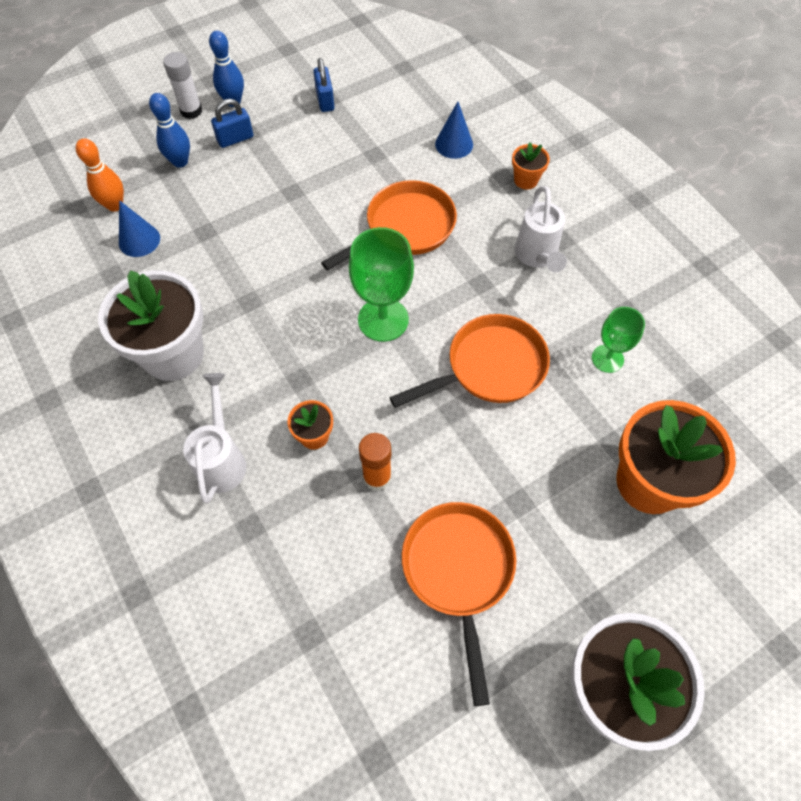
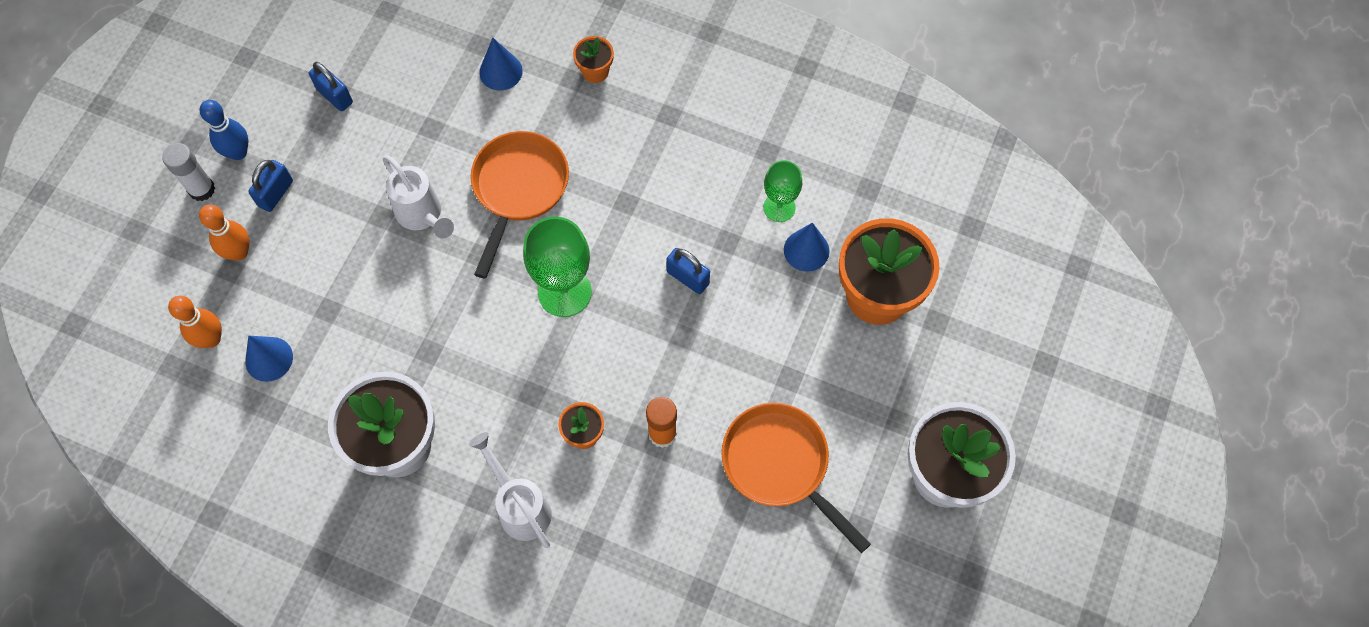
camera: 35 degrees left, 5 degrees up
(180, 162) = (239, 252): blue bowling pin -> orange bowling pin
(490, 367) = (688, 278): orange pan -> blue padlock
(537, 257) = (658, 146): white watering can -> white watering can (423, 216)
(608, 406) = (806, 250): none -> blue cone

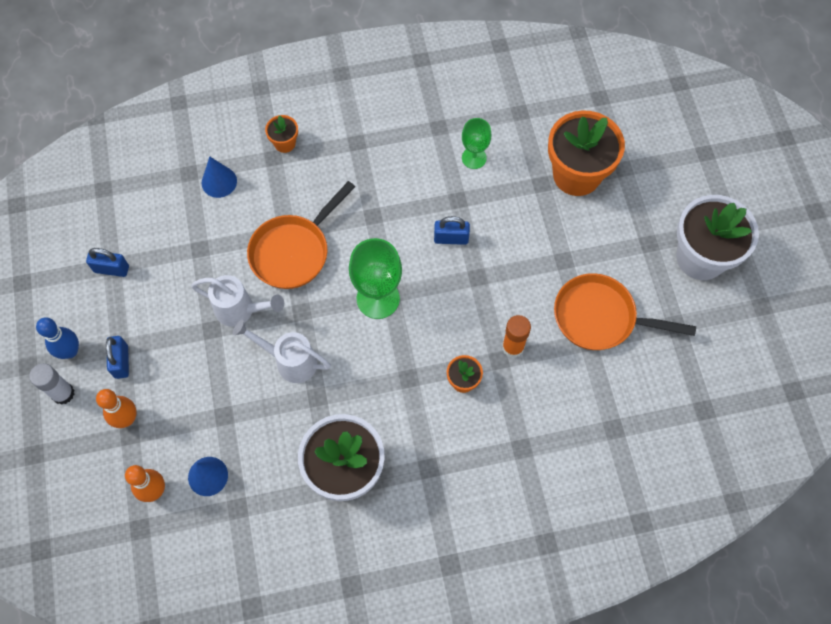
camera: 35 degrees left, 0 degrees up
(518, 189) = (293, 251): orange pan -> orange pan turned 120 degrees counterclockwise
(520, 506) = (458, 455): white watering can -> white watering can (289, 361)
(806, 250) = (511, 174): blue cone -> none

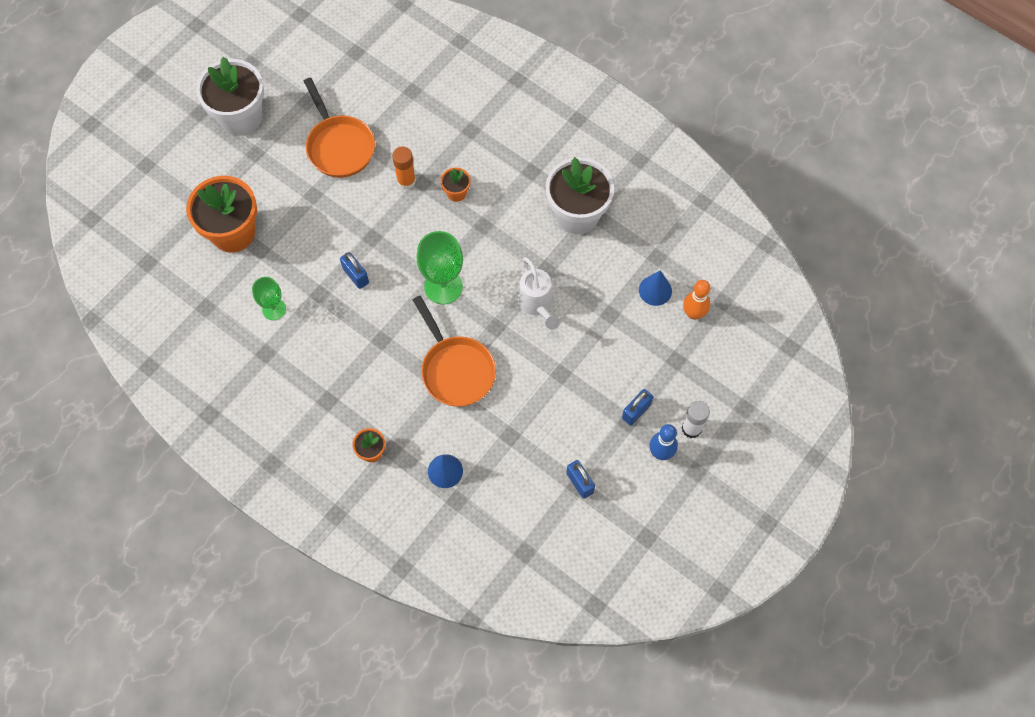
camera: 130 degrees left, 0 degrees up
(126, 419) = (668, 372): orange bowling pin -> none
(241, 310) = (530, 366): white watering can -> none
(293, 251) = (456, 370): orange pan -> orange pan turned 60 degrees clockwise

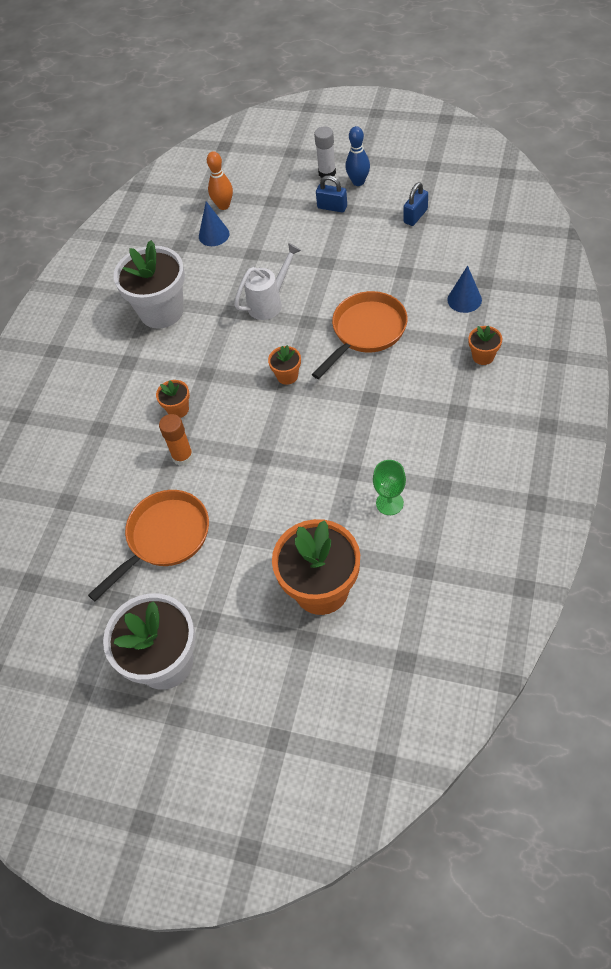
camera: 105 degrees left, 10 degrees down
(356, 275) = (313, 450): blue padlock -> none
(443, 287) = (287, 376): green goblet -> orange flower pot

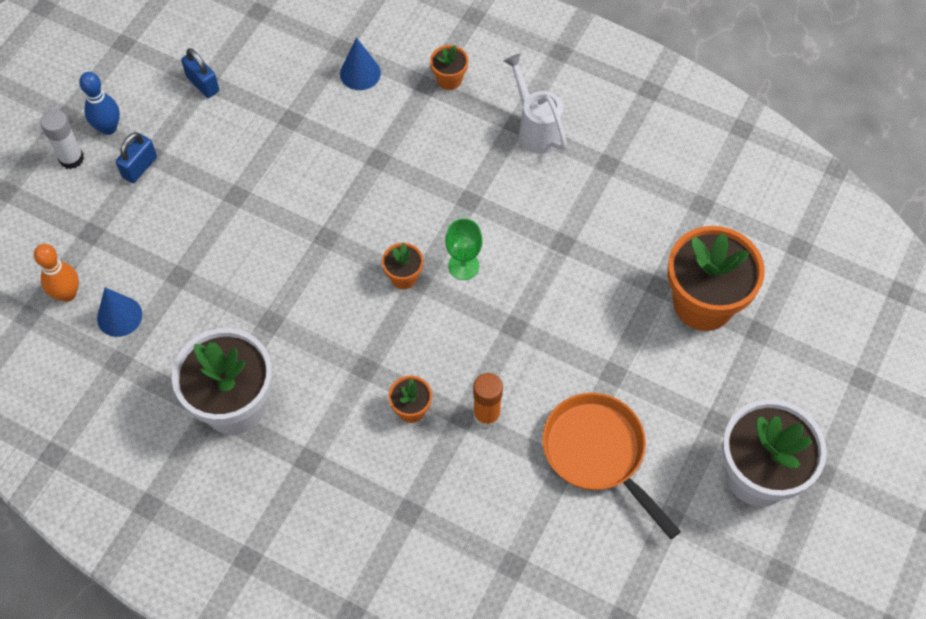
camera: 85 degrees left, 5 degrees up
(270, 302) = (276, 272): white watering can -> white watering can (536, 128)
(366, 331) = (368, 180): orange pan -> none
(389, 503) = (614, 215): green goblet -> green goblet (463, 266)

